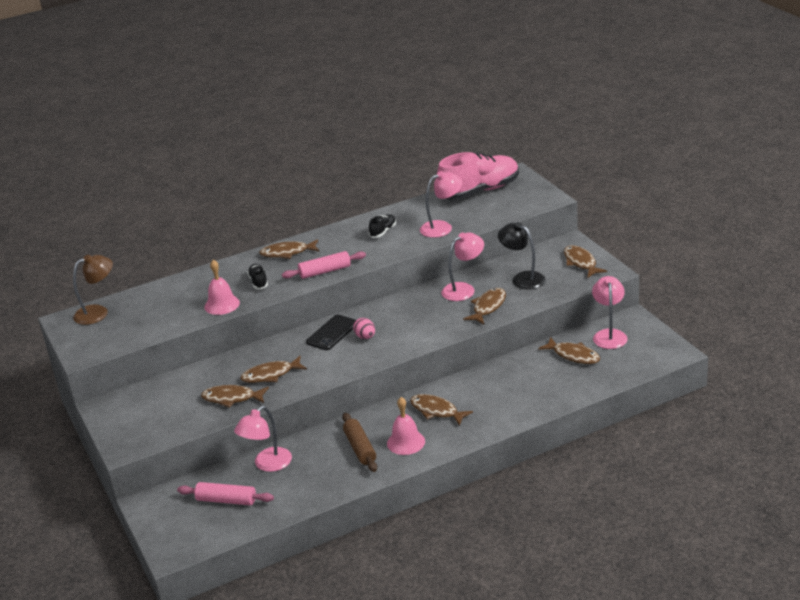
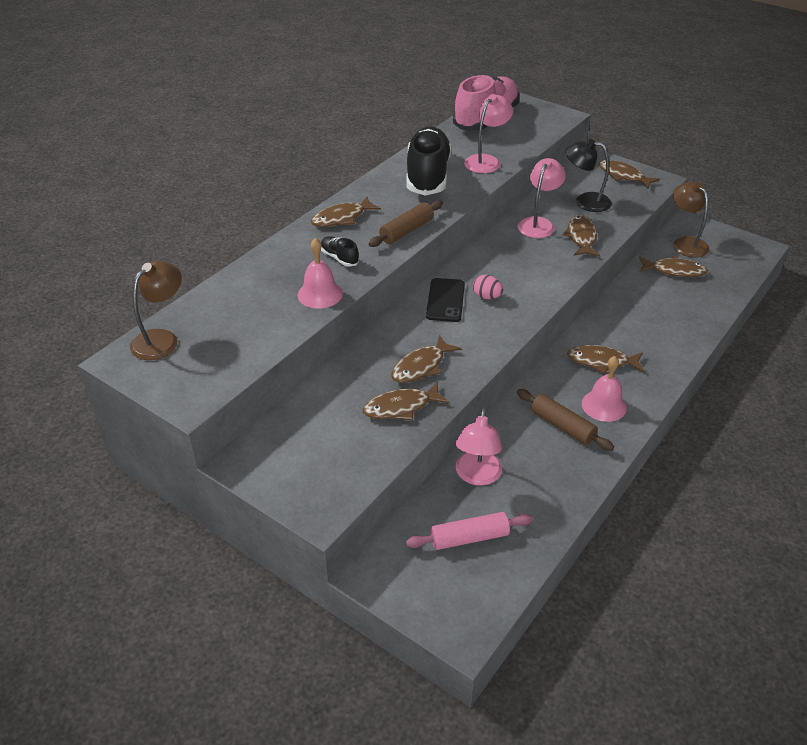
camera: 30 degrees left, 10 degrees up
(325, 271) = (407, 231): pink rolling pin -> brown rolling pin
(383, 231) = (427, 176): black shoe -> black shoe, size x2.38
(609, 335) = (685, 243): pink lamp -> brown lamp

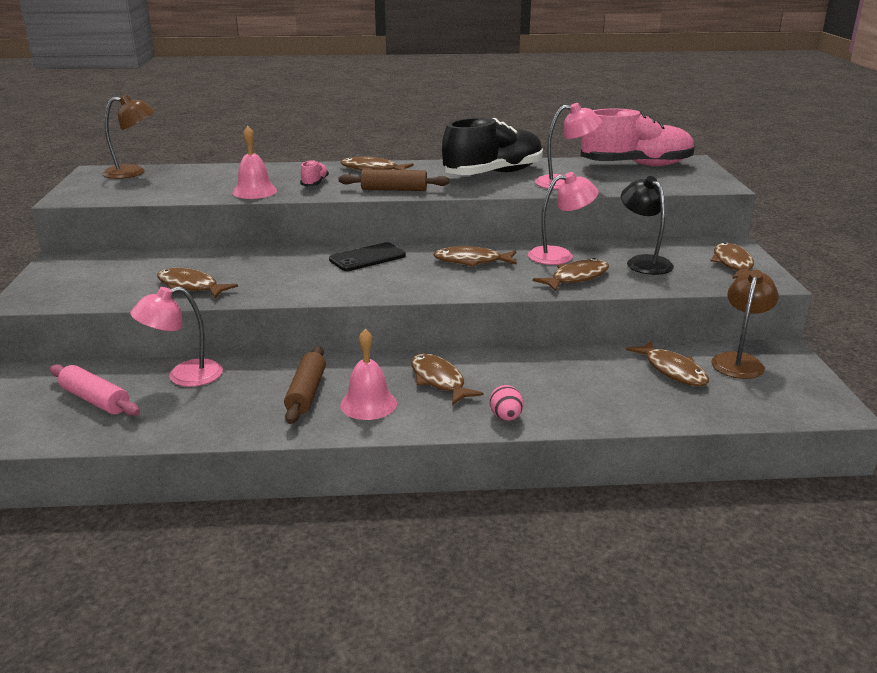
camera: 50 degrees right, 15 degrees down
(339, 258) = (315, 183): black shoe -> pink shoe
(421, 366) = (257, 277): brown fish -> brown fish (472, 261)
(487, 297) = (400, 270): pink egg -> pink egg (506, 417)

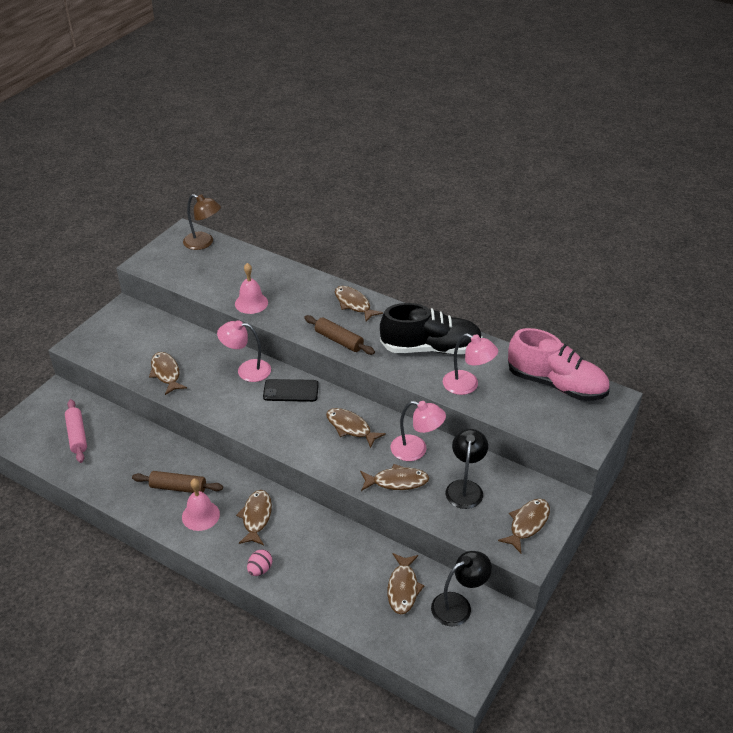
camera: 35 degrees right, 15 degrees up
(184, 376) = (131, 438): pink lamp -> pink lamp (247, 370)
(306, 393) = (178, 487): brown rolling pin -> brown rolling pin turned 60 degrees clockwise
(315, 183) = (297, 308): pink shoe -> none
(739, 361) = (458, 605): brown lamp -> black lamp

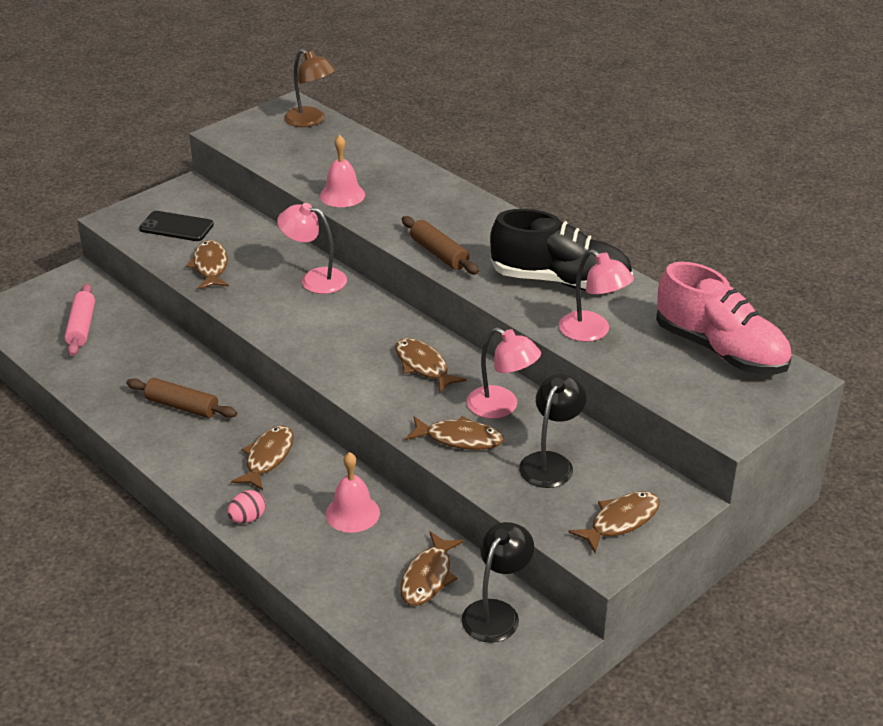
camera: 15 degrees right, 5 degrees down
(200, 515) = (197, 443): pink bell -> pink bell (352, 513)
(291, 391) = (362, 311): black phone -> black phone (176, 227)
(354, 304) = (477, 216): brown fish -> none
(458, 605) = (496, 612): black lamp -> black lamp turned 45 degrees counterclockwise

